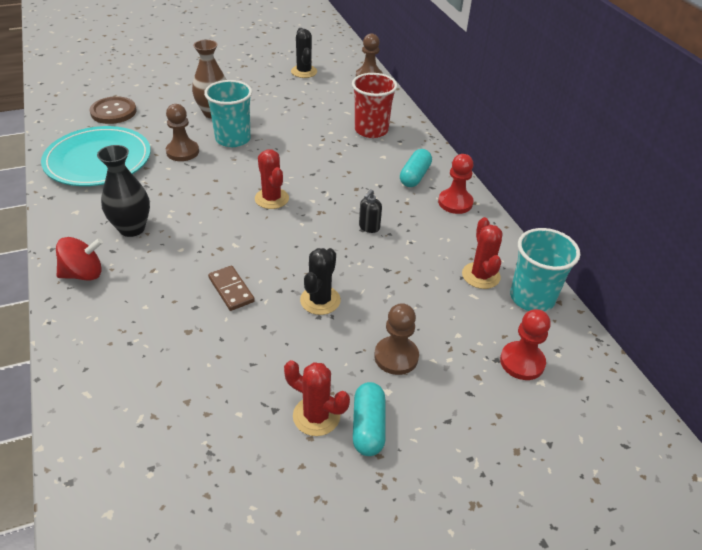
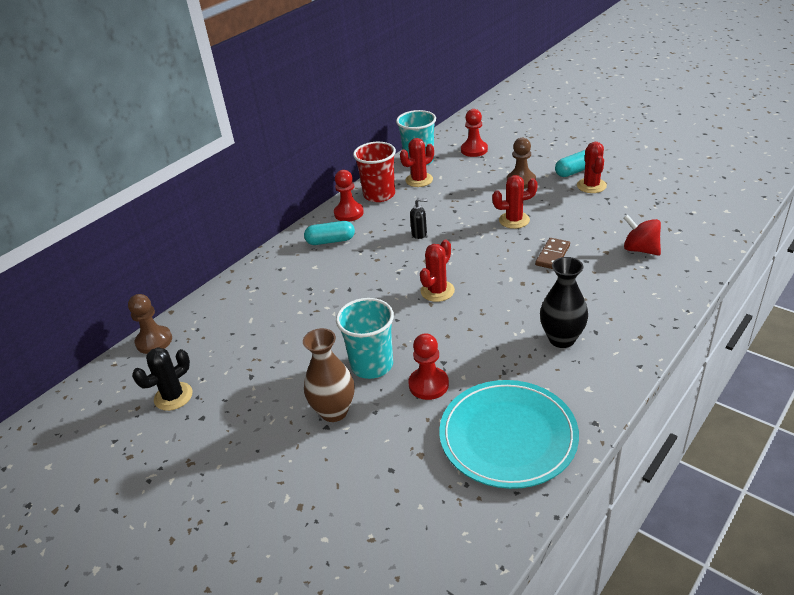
camera: 115 degrees left, 5 degrees down
(83, 274) = (634, 327): red spinning top -> red spinning top (640, 249)
(113, 112) = (410, 504): brown button -> none
(182, 152) = (428, 385): brown pawn -> red pawn
(320, 300) = (514, 220): black cactus -> red cactus
(371, 130) = (275, 290): red cup -> red cup (379, 195)

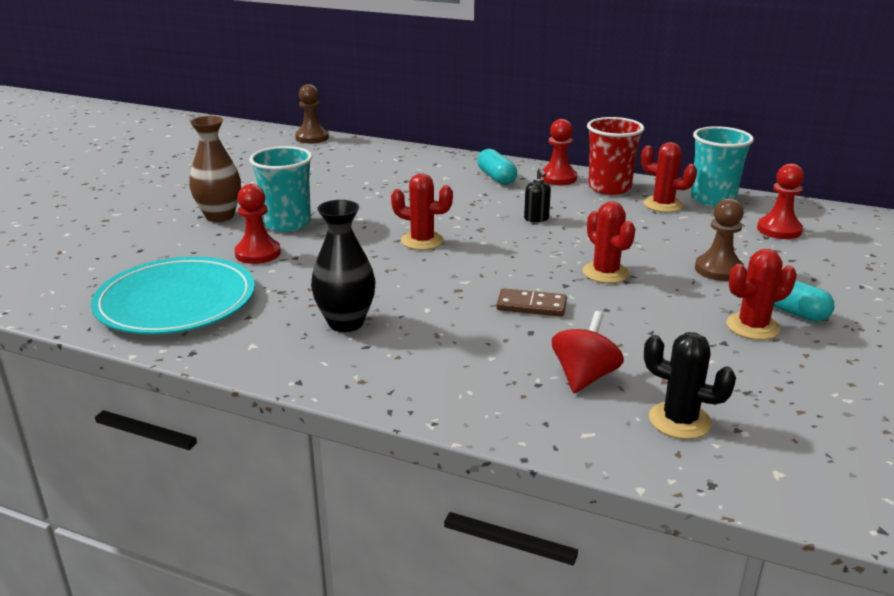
camera: 70 degrees right, 10 degrees down
(173, 396) = (241, 156): black cactus -> black cactus (679, 420)

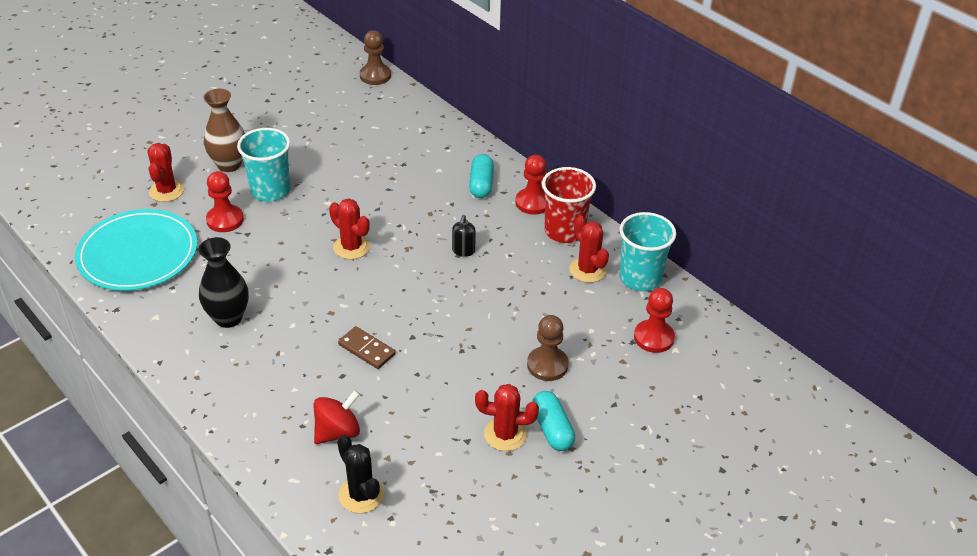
camera: 25 degrees right, 15 degrees up
(605, 273) = (455, 335): red cactus -> red cactus (167, 191)

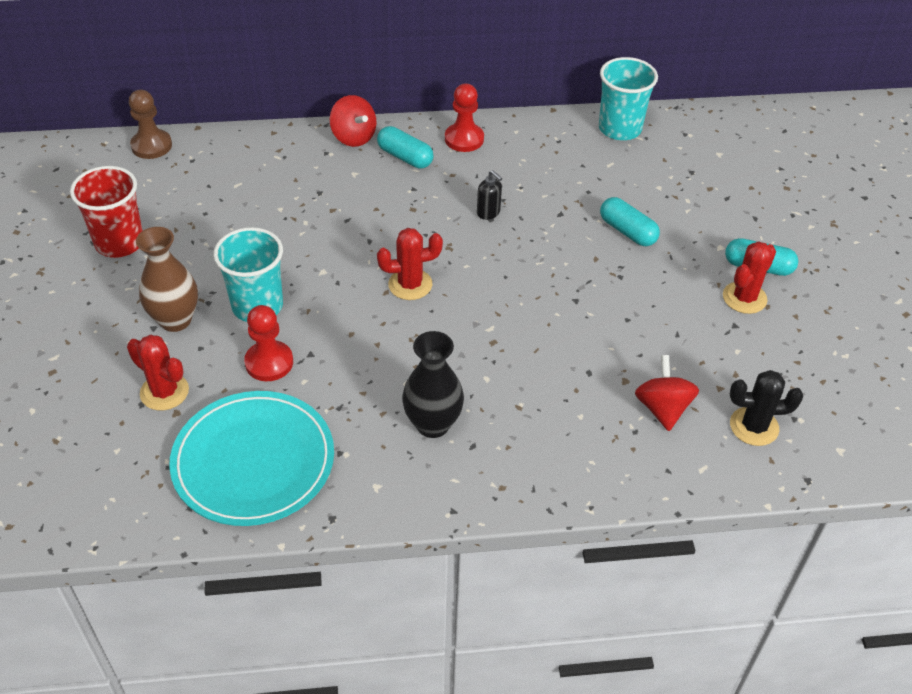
camera: 55 degrees left, 5 degrees up
(367, 349) = (567, 339): brown domino -> none
(476, 151) = (353, 137): none -> red spinning top
(517, 333) = (627, 231): none -> turquoise capsule
(547, 365) = (681, 233): brown pawn -> none
(564, 231) = (521, 140): red cup -> red cup (119, 242)
(587, 270) = (583, 152): red cactus -> none
(653, 337) = (696, 158): red pawn -> none

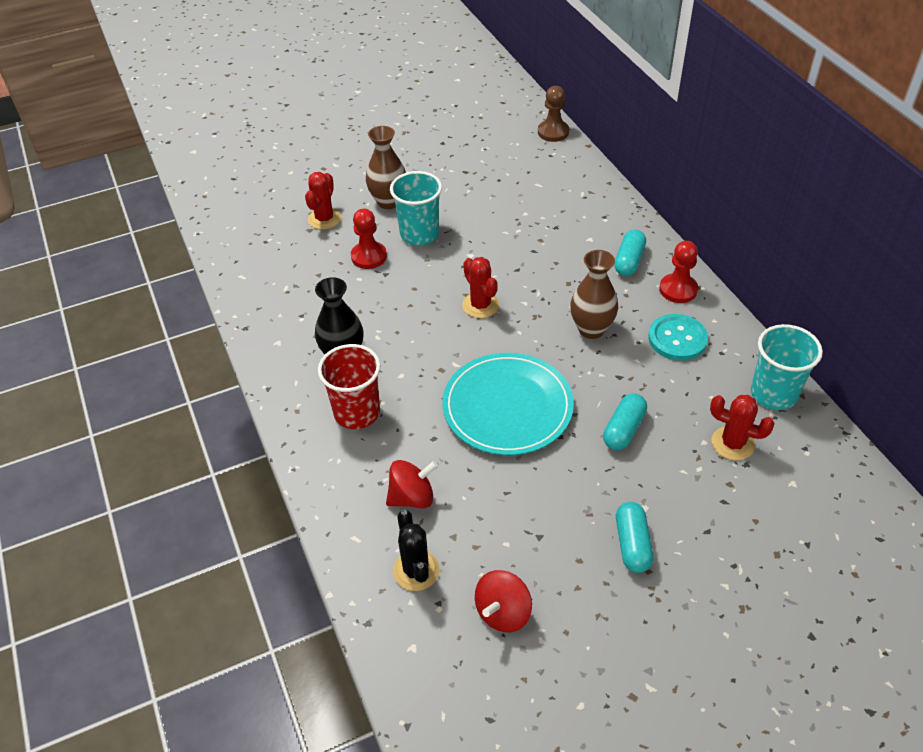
camera: 75 degrees right, 0 degrees up
(119, 242) = (447, 153): red cup -> red cup (357, 412)
(253, 461) = (280, 277): turquoise plate -> turquoise plate (507, 407)
(353, 137) = (633, 225): red spinning top -> red spinning top (503, 612)
(488, 213) = (591, 329): black soap dispenser -> brown vase
(529, 161) = (677, 339): none -> turquoise button
(744, 298) = (580, 539): red cactus -> red cactus (732, 443)

